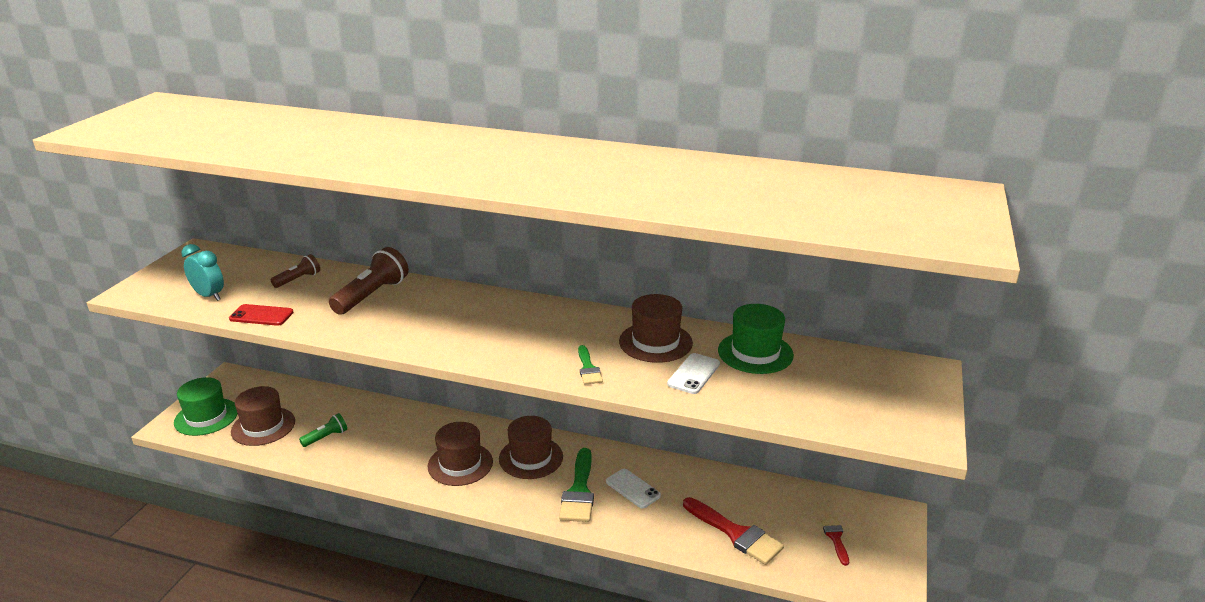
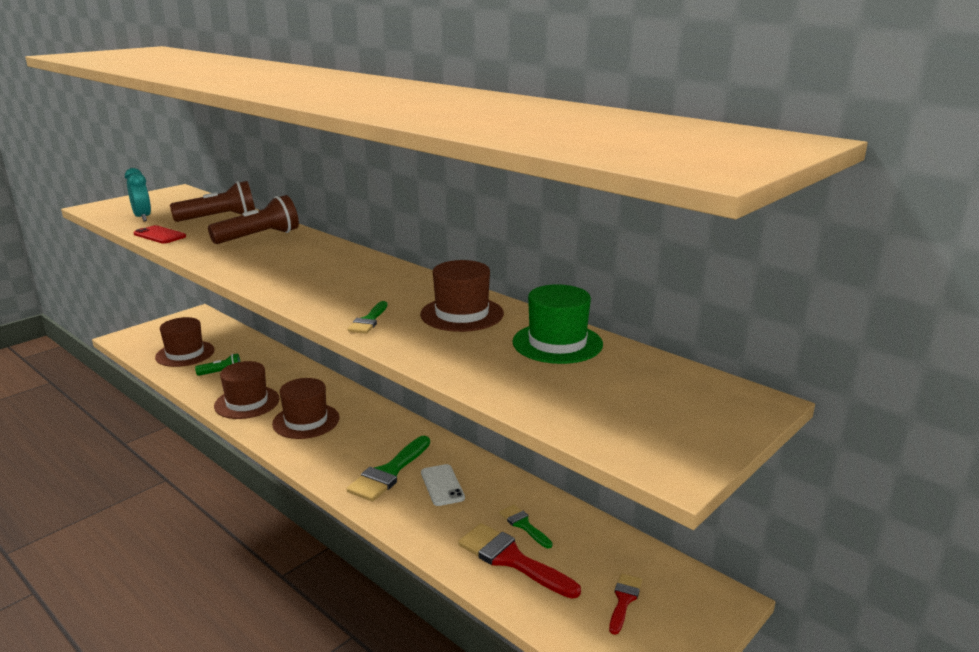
camera: 25 degrees right, 5 degrees down
(206, 417) = (153, 337): green hat -> none
(298, 279) = (219, 218): brown flashlight -> brown flashlight, size x1.78
(531, 458) = (371, 432): brown hat -> brown hat (247, 402)
(694, 374) = (467, 346): white phone -> none
(722, 502) = (524, 525): none -> green brush
(736, 533) = (512, 559): red brush -> red brush turned 150 degrees clockwise

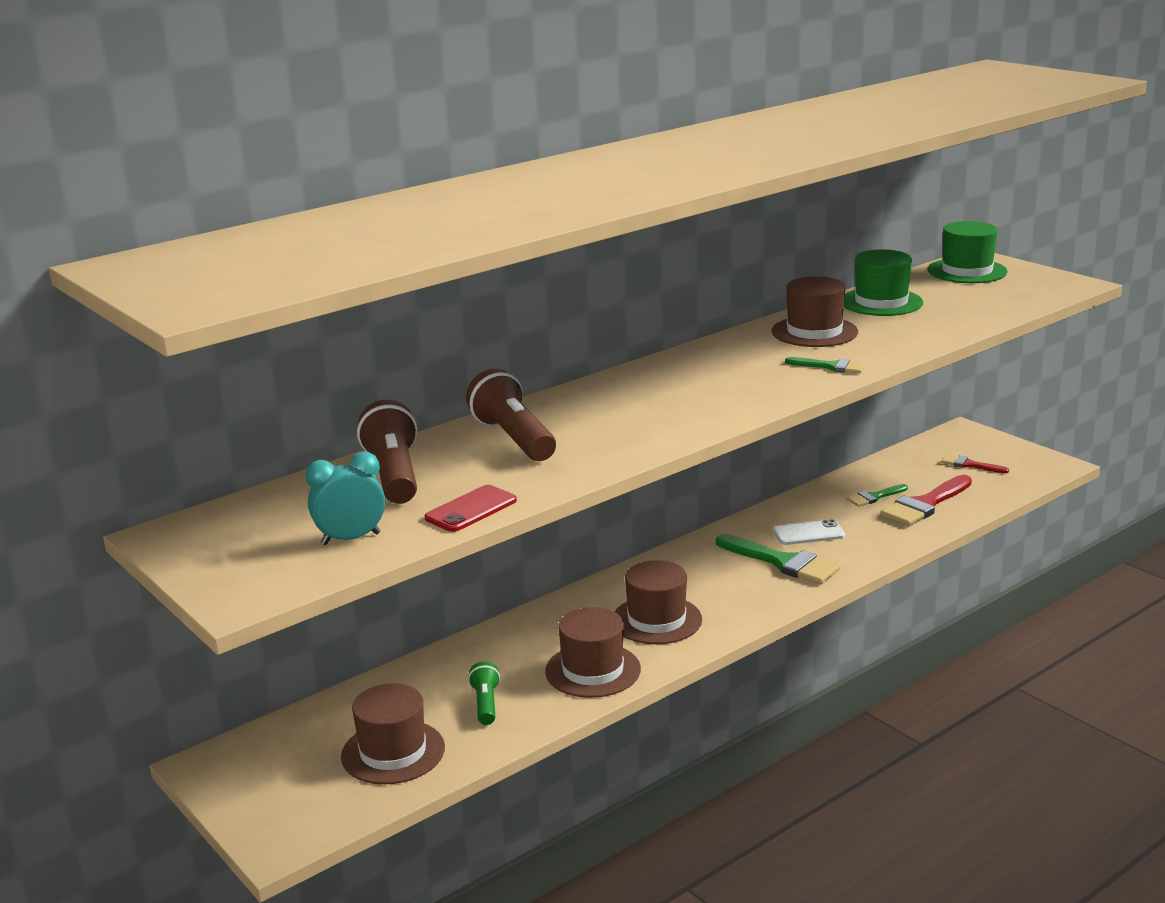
camera: 80 degrees left, 0 degrees up
(696, 393) = (967, 271): none -> green hat

